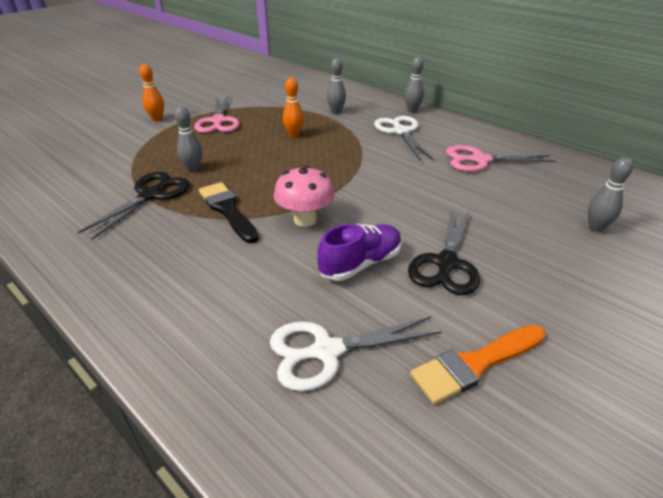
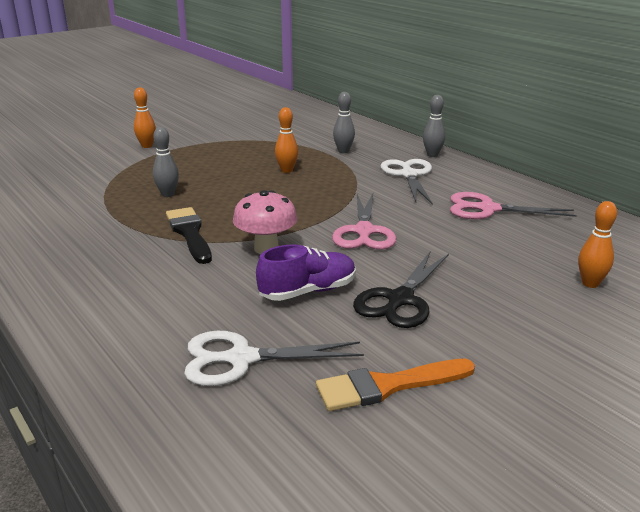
camera: 10 degrees right, 10 degrees down
(150, 195) = (117, 214): black scissors -> none
(218, 121) = (210, 152): pink scissors -> pink scissors (364, 231)
(596, 228) = (590, 283): grey bowling pin -> orange bowling pin

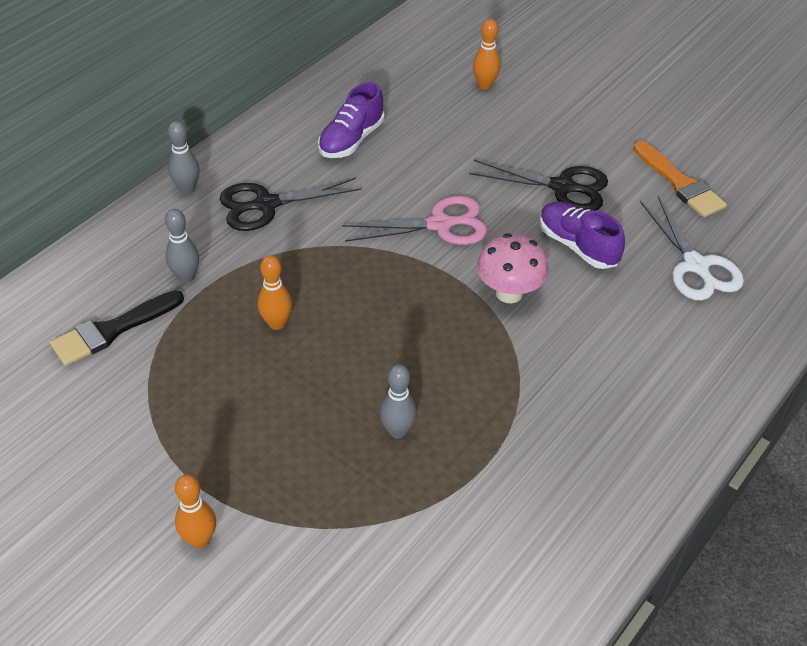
camera: 105 degrees left, 20 degrees up
(189, 233) = (501, 369): black brush -> black brush (112, 330)
(408, 175) = (266, 205): white scissors -> black scissors
(488, 209) = (351, 140): pink scissors -> purple shoe

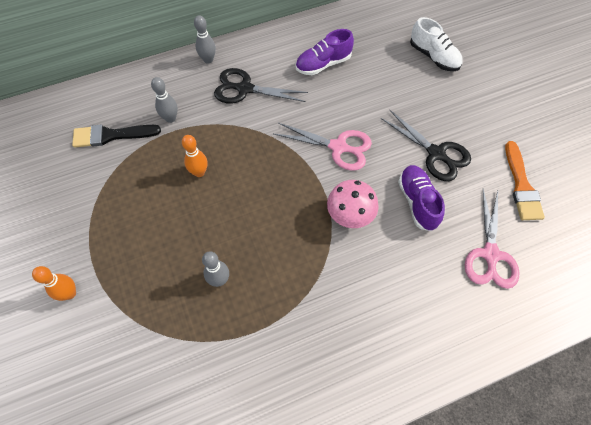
camera: 30 degrees right, 15 degrees up
(484, 85) = (433, 57): orange bowling pin -> white shoe
(695, 265) = (490, 254): white scissors -> pink scissors

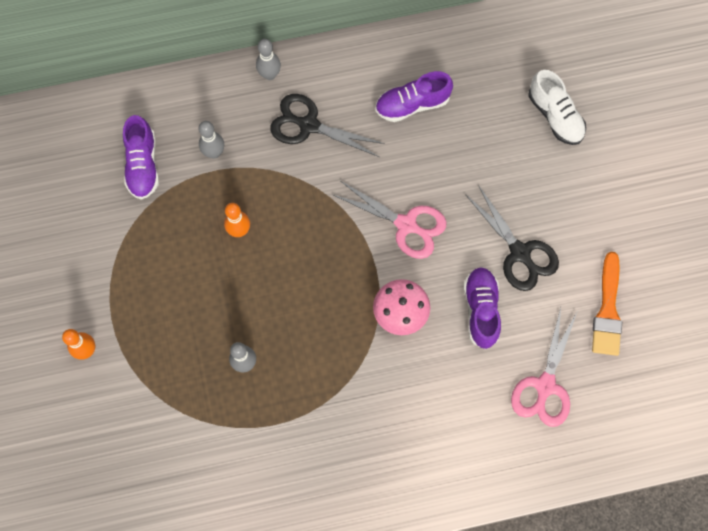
camera: 10 degrees right, 10 degrees up
(111, 135) = (143, 165): black brush -> purple shoe

